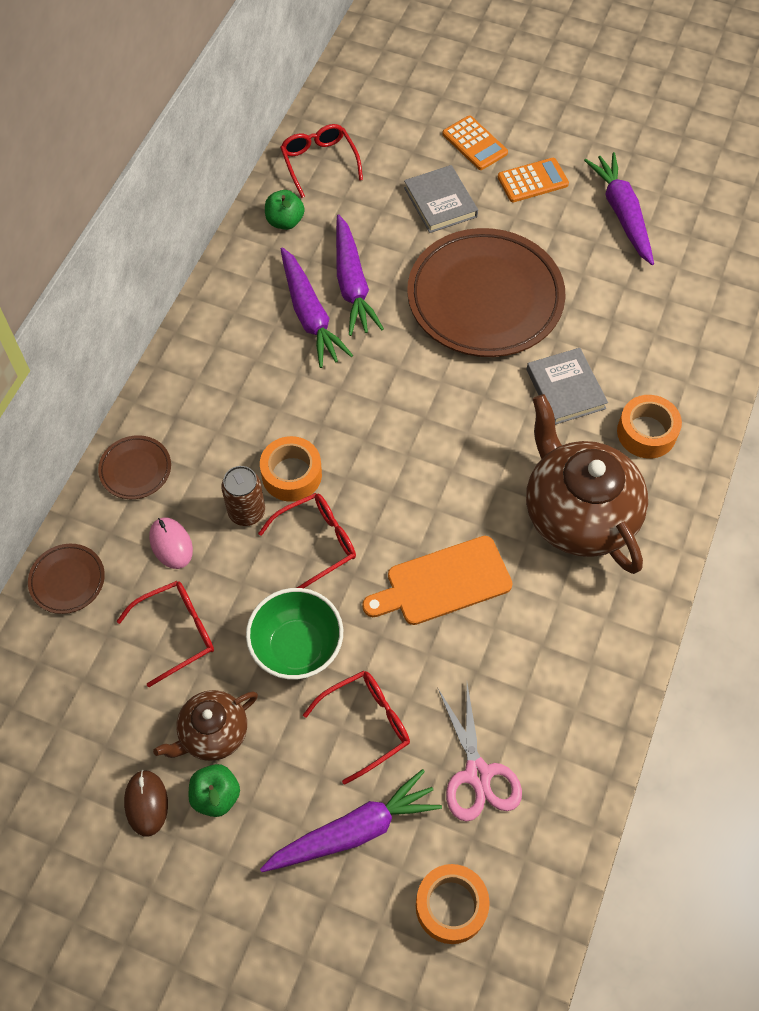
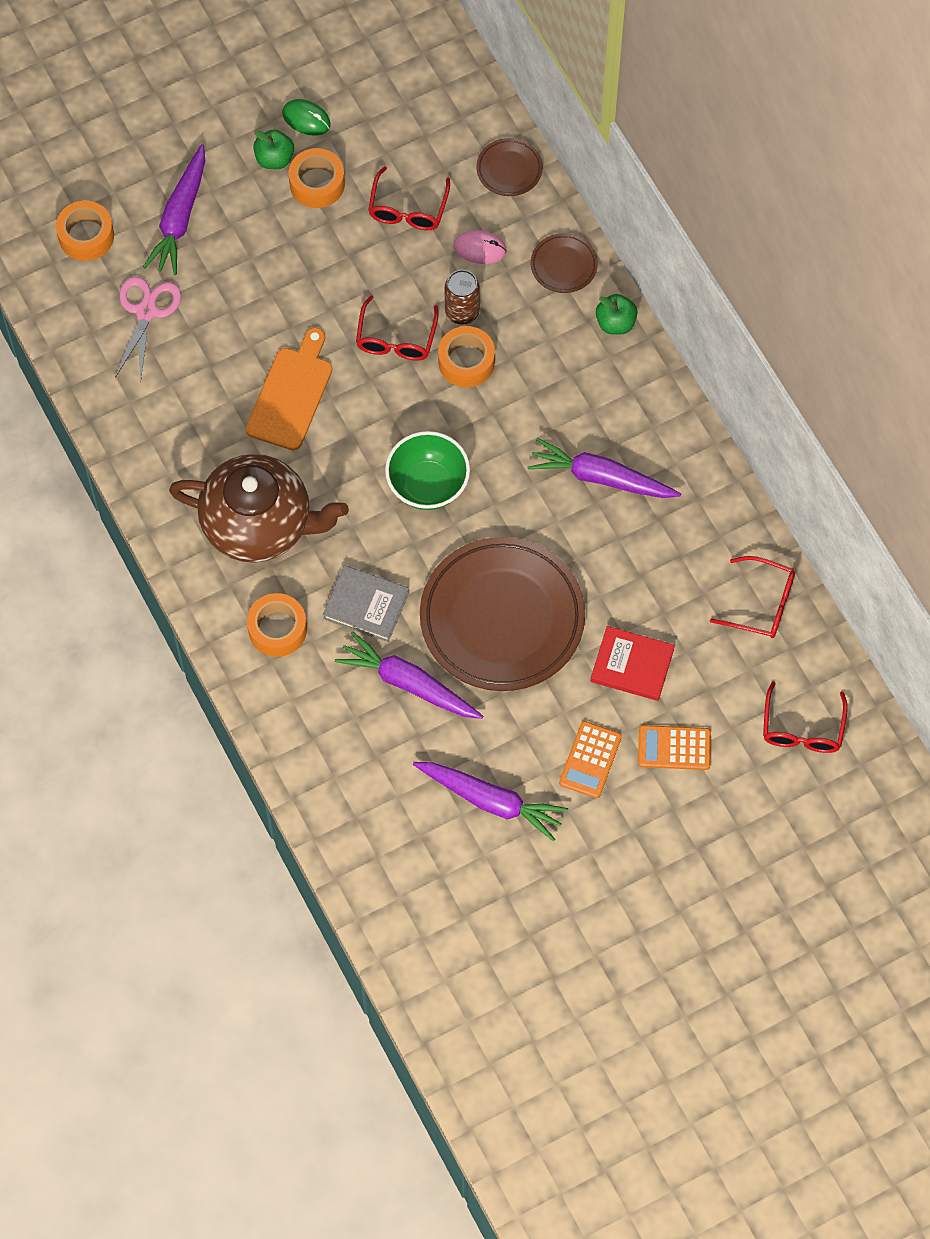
camera: 130 degrees right, 5 degrees up
(146, 803) = (306, 119): brown mouse -> green mouse
(213, 733) = (317, 184): brown teapot -> orange tape
(285, 221) = (717, 529): green apple -> green apple (615, 323)
(297, 647) = (329, 271): green bowl -> green bowl (428, 485)
(352, 284) = (605, 531): purple carrot -> purple carrot (409, 684)
(366, 724) = (239, 273): red glasses -> red glasses (802, 729)
(440, 202) = (632, 665): grey book -> red book
(477, 774) = (146, 312): pink scissors -> pink scissors turned 75 degrees clockwise

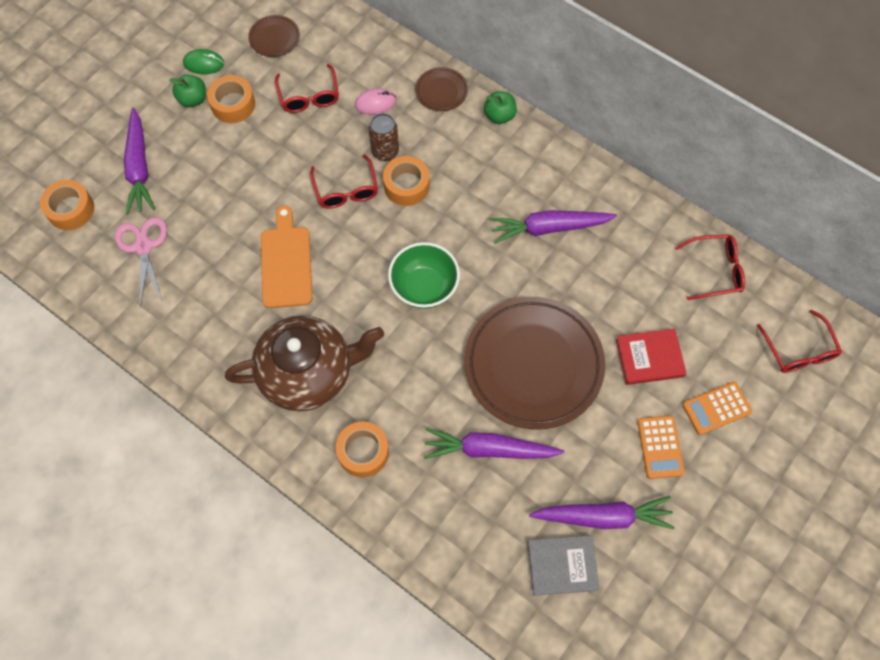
camera: 25 degrees left, 0 degrees up
(366, 605) = (424, 401): grey book -> grey book (562, 566)
(509, 169) = (368, 42): brown plate -> brown plate (274, 38)

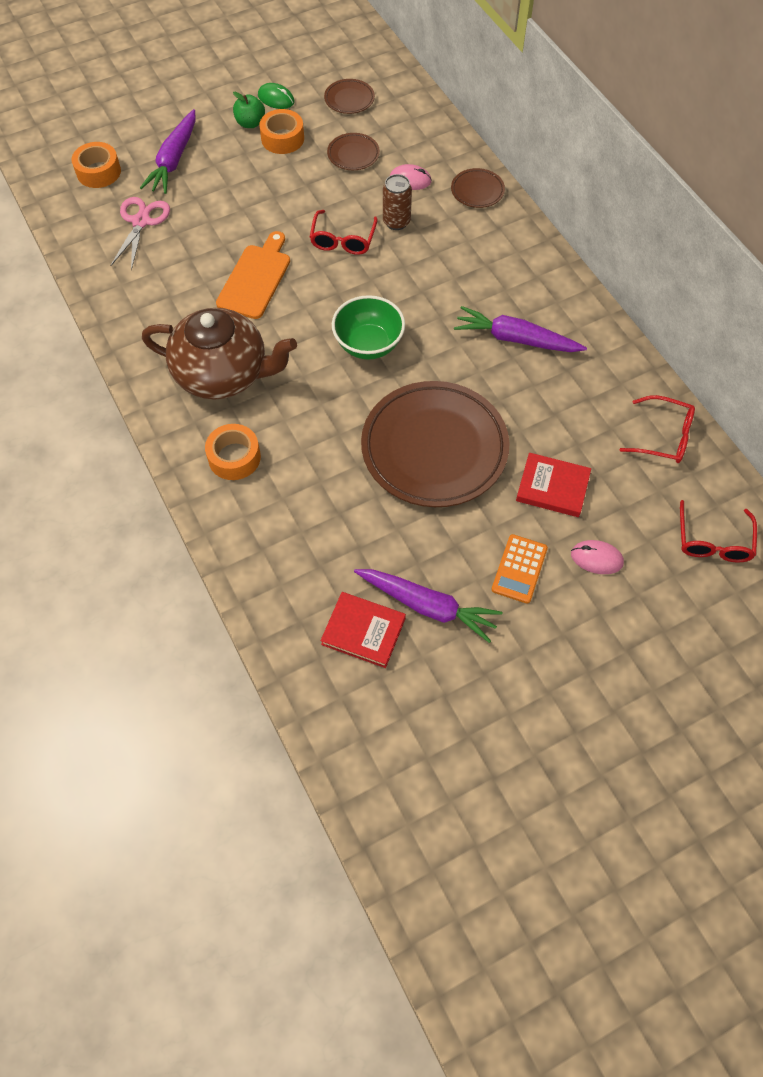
camera: 25 degrees right, 5 degrees down
(309, 96) = (353, 154): red glasses -> brown plate
(406, 185) = (400, 256): orange tape -> none
(489, 449) = (351, 503): purple carrot -> none
(499, 116) = (521, 229): green apple -> none
(562, 566) = (363, 631): grey book -> red book
(716, 408) = (596, 558): orange calculator -> pink mouse

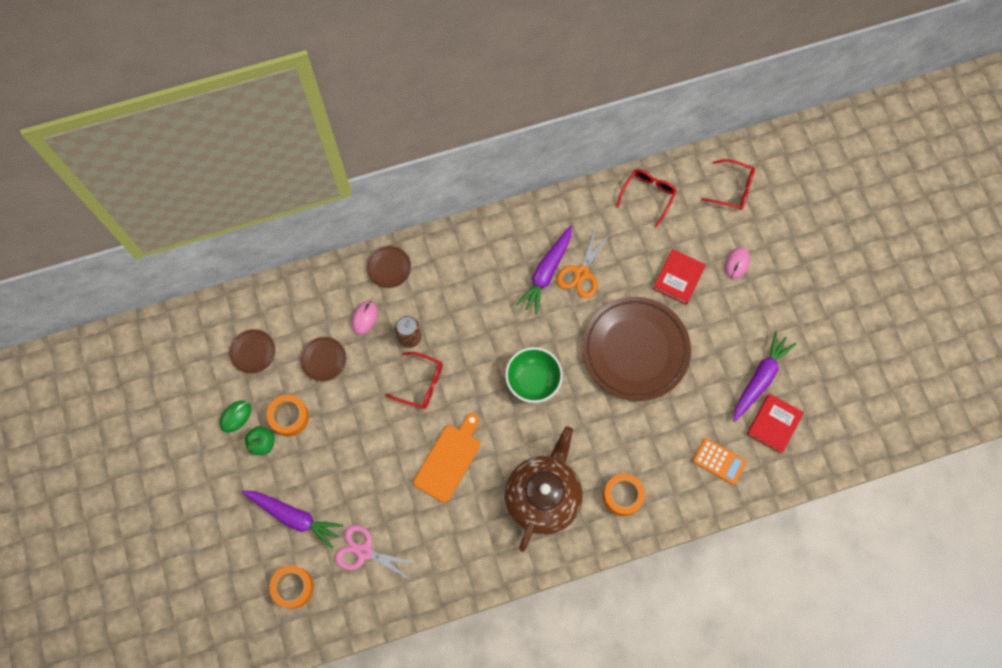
camera: 80 degrees left, 10 degrees up
(255, 278) = (449, 460): orange cutting board -> orange cutting board turned 90 degrees clockwise
(519, 569) = (739, 314): orange calculator -> orange calculator (719, 461)
(526, 376) = (581, 273): none -> orange scissors

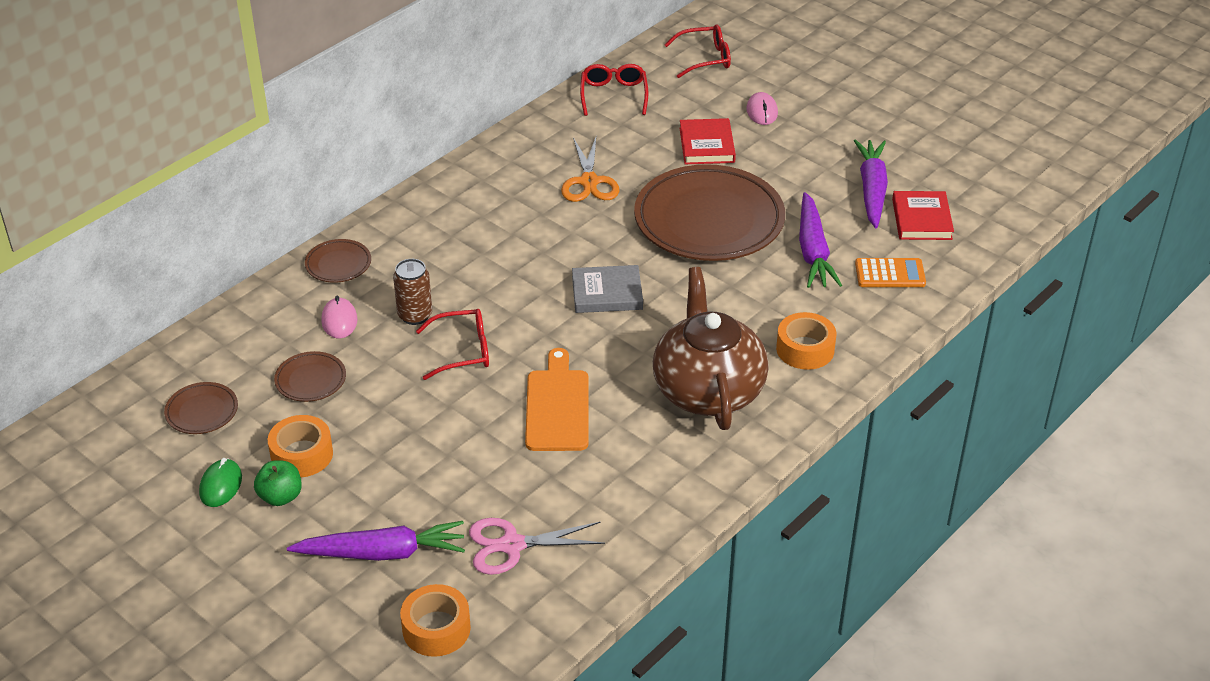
camera: 30 degrees left, 30 degrees down
(533, 381) = (607, 293): green bowl -> grey book
(546, 272) = (546, 196): purple carrot -> purple carrot (813, 251)

